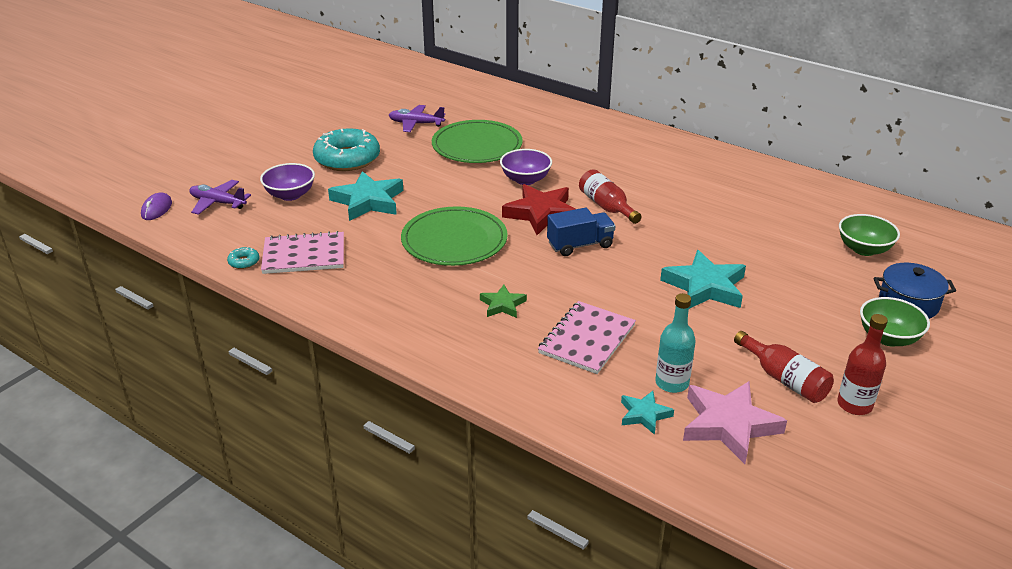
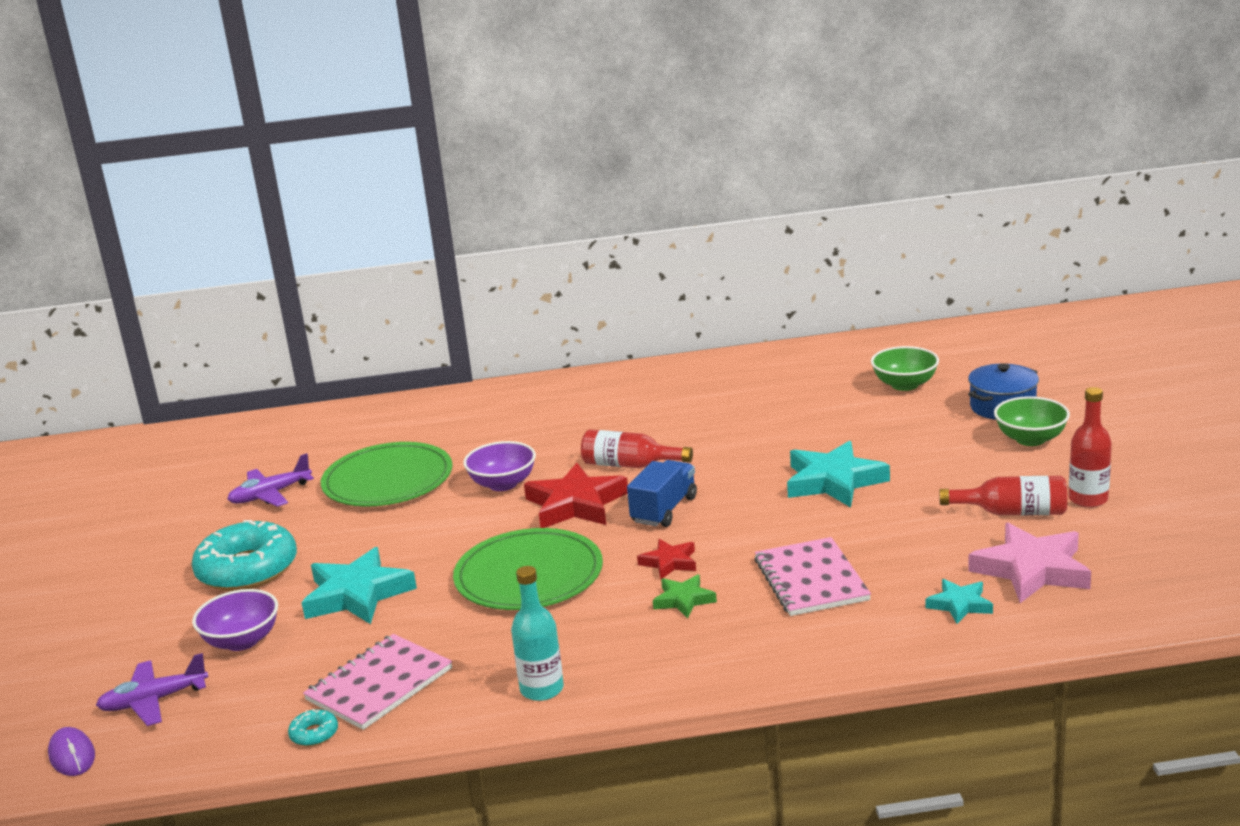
camera: 40 degrees left, 10 degrees down
(531, 278) = (669, 562): none -> red star
(672, 383) = (938, 568): turquoise bottle -> turquoise bottle (542, 689)

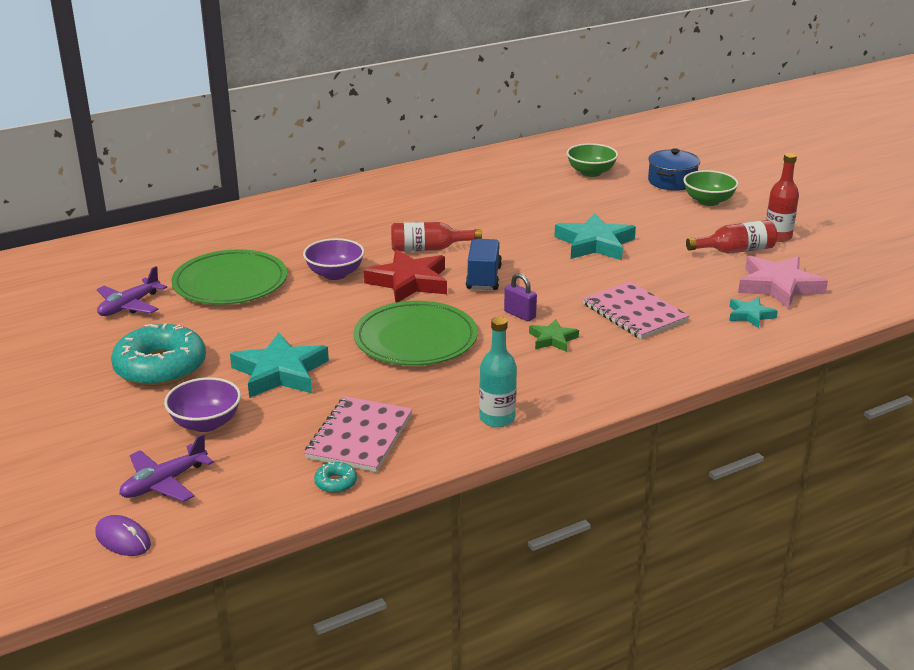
camera: 25 degrees left, 5 degrees up
(669, 562) = (519, 314): red star -> purple padlock

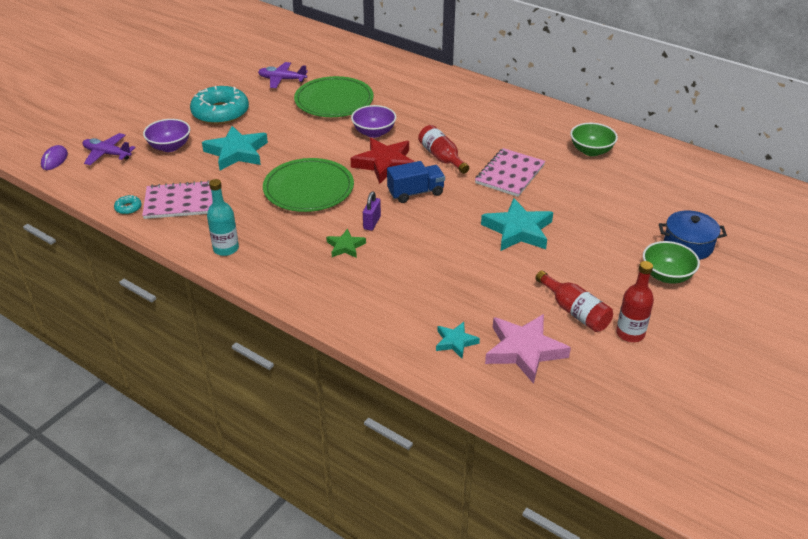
camera: 65 degrees right, 10 degrees up
(591, 172) = (657, 196): green bowl -> green bowl (591, 151)
(634, 313) = (414, 277): pink notebook -> pink notebook (510, 174)

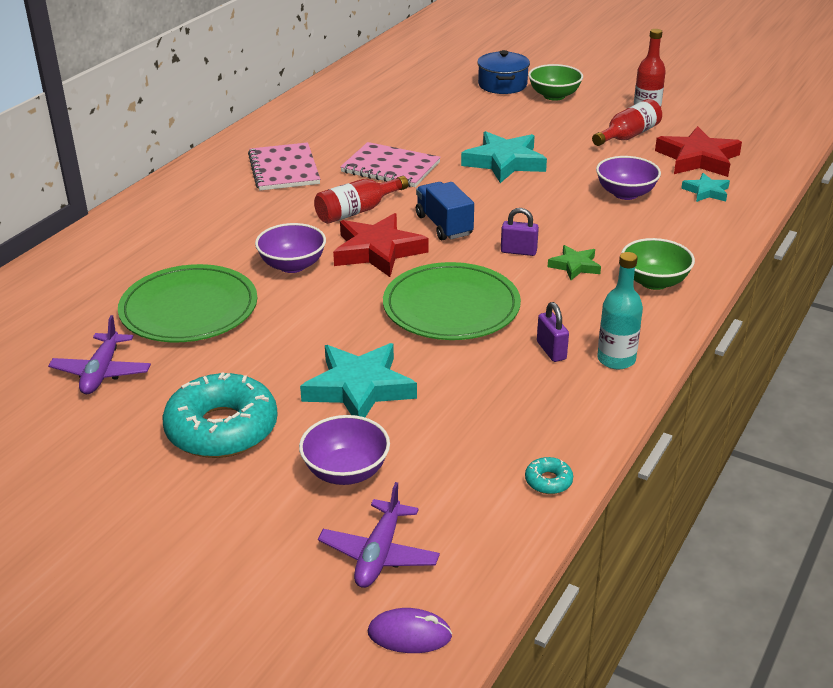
camera: 95 degrees left, 5 degrees down
(180, 202) = (515, 425): pink notebook -> pink notebook (284, 169)
(246, 223) = (551, 350): none -> purple padlock
(456, 290) = (625, 193): none -> purple bowl
(524, 350) = (698, 159): pink star -> red star
(591, 151) = (333, 122): green bowl -> green bowl (654, 282)

